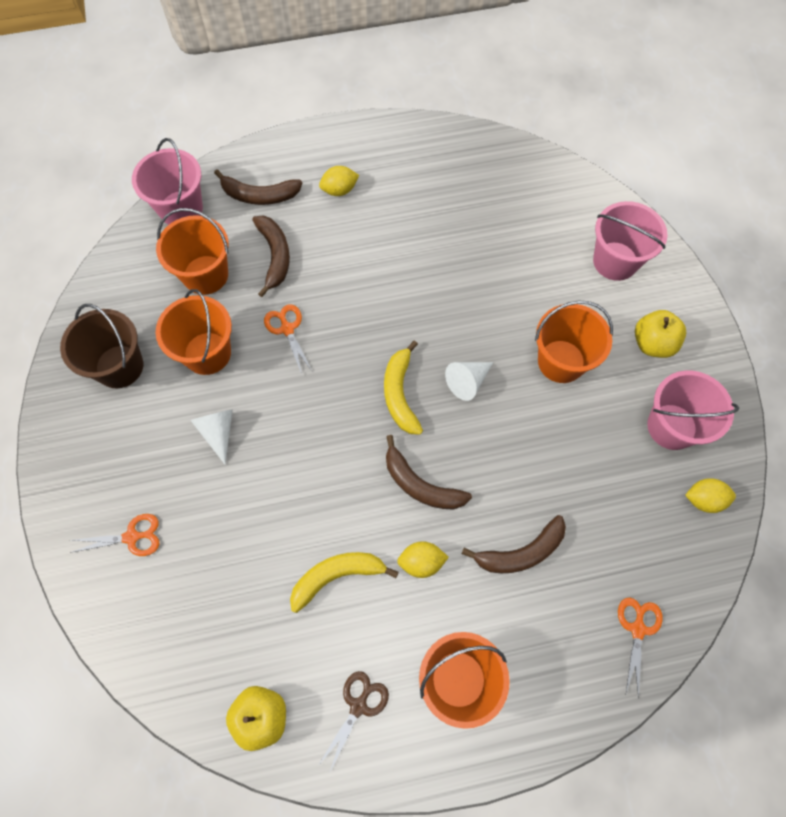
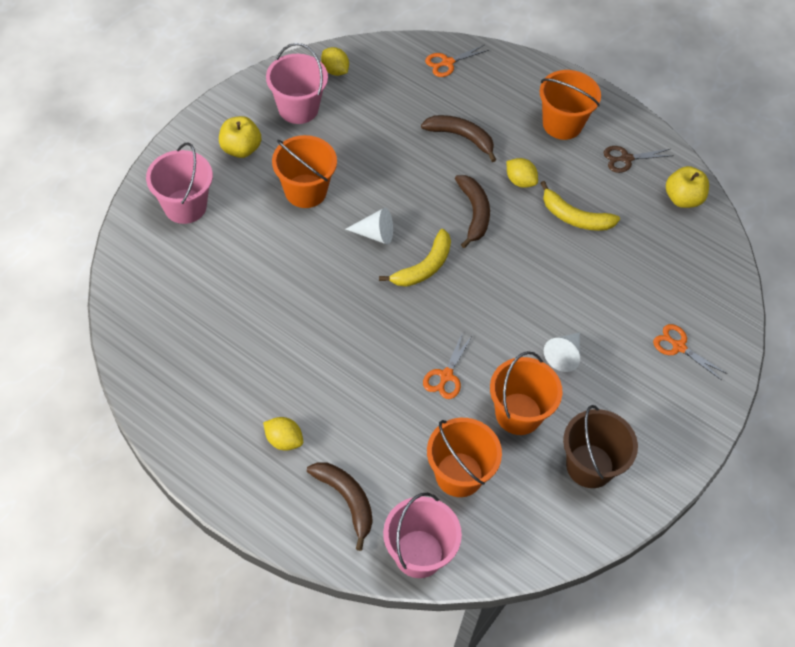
camera: 135 degrees left, 10 degrees down
(275, 256) = (393, 437): brown banana -> none

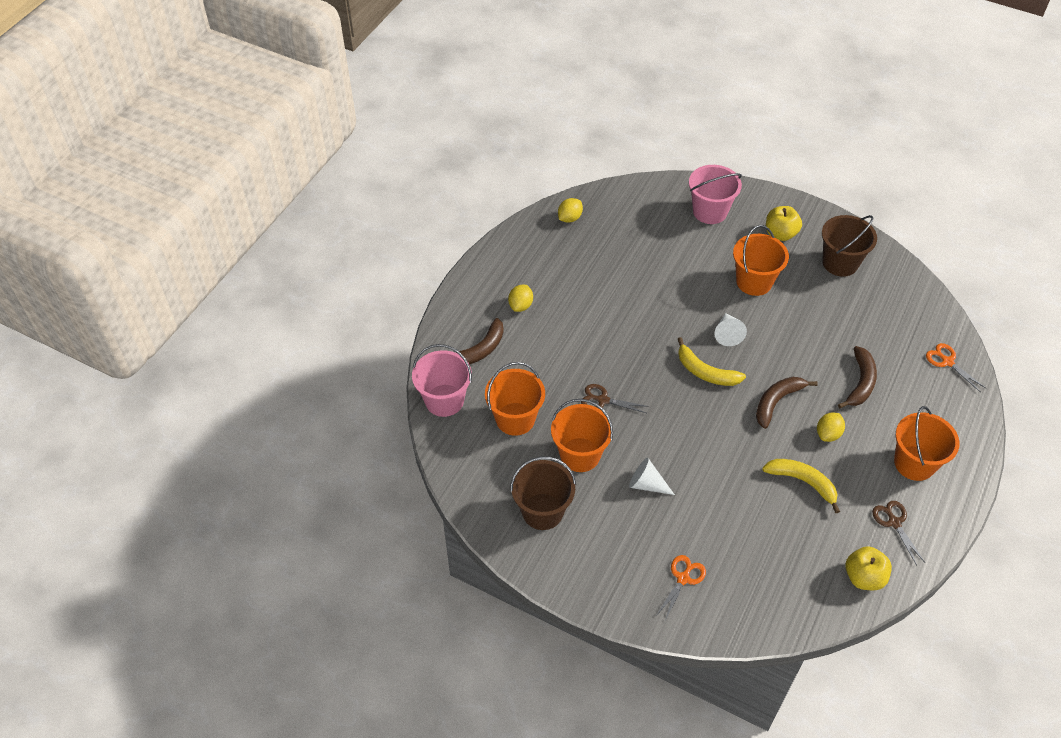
camera: 85 degrees right, 5 degrees down
(298, 108) = (840, 263): pink bucket -> brown bucket
(335, 70) = (895, 281): yellow lemon -> yellow lemon (569, 218)
(446, 376) = (603, 400): orange scissors -> brown scissors
(474, 213) = (777, 402): brown banana -> brown banana turned 150 degrees clockwise
(575, 217) = (803, 482): yellow banana -> yellow banana turned 105 degrees clockwise

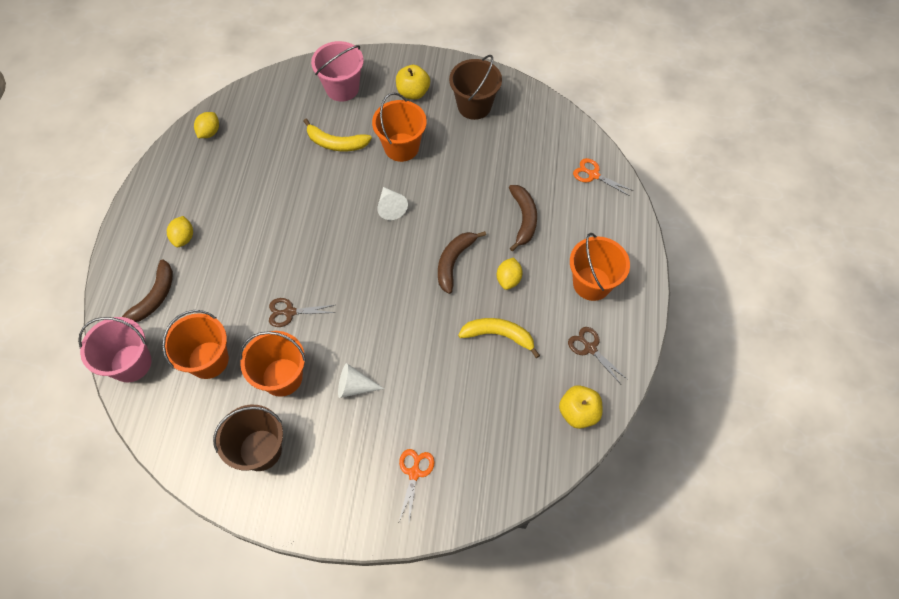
camera: 20 degrees left, 10 degrees up
(705, 372) = (380, 252): yellow banana -> yellow banana (336, 143)

